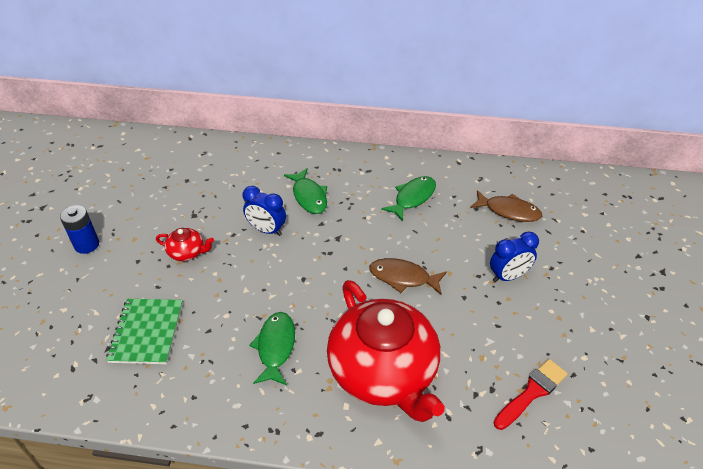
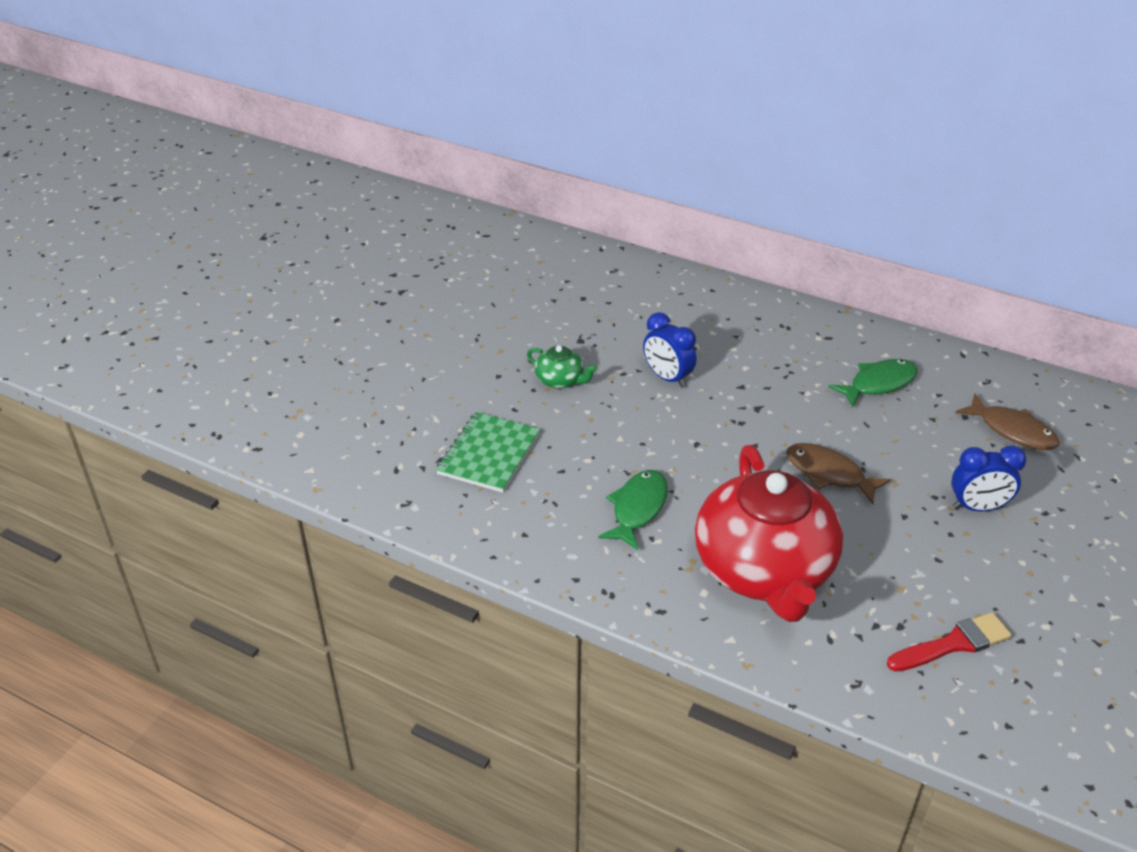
camera: 20 degrees right, 5 degrees down
(87, 245) = (443, 344): blue battery -> none
(187, 252) = (560, 380): red teapot -> green teapot
(309, 196) = (736, 351): green fish -> none

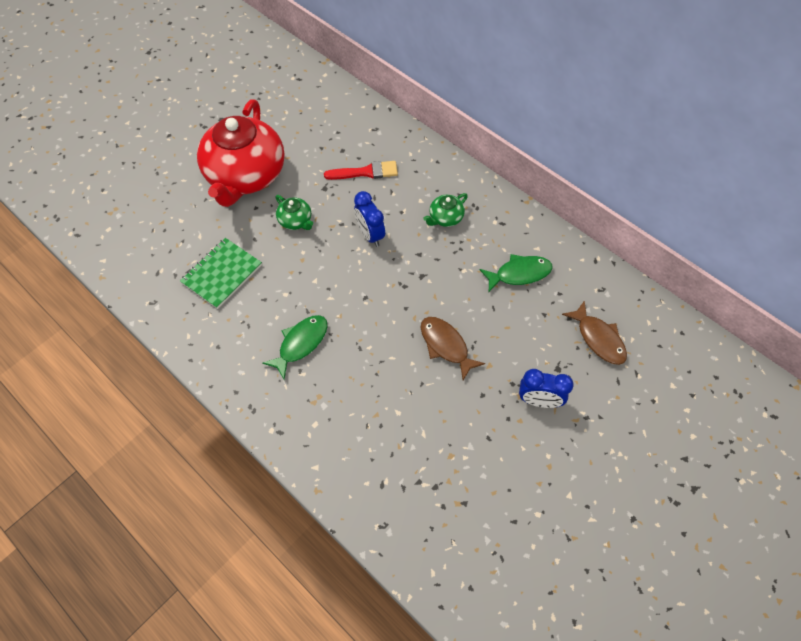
camera: 15 degrees right, 20 degrees up
(754, 344) = (445, 218): none -> green teapot
(764, 570) = (363, 416): red teapot -> red teapot (246, 176)
(953, 644) = (465, 511): red brush -> red brush (365, 172)

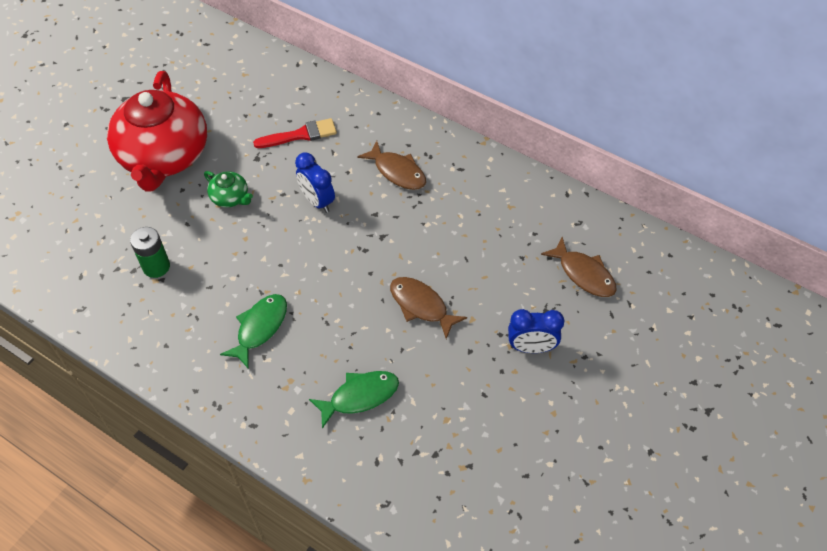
camera: 10 degrees left, 5 degrees down
(222, 274) = (156, 266): green notebook -> green battery
(445, 218) = (397, 172): green teapot -> brown fish
(519, 273) = (488, 219): green fish -> green fish (360, 396)

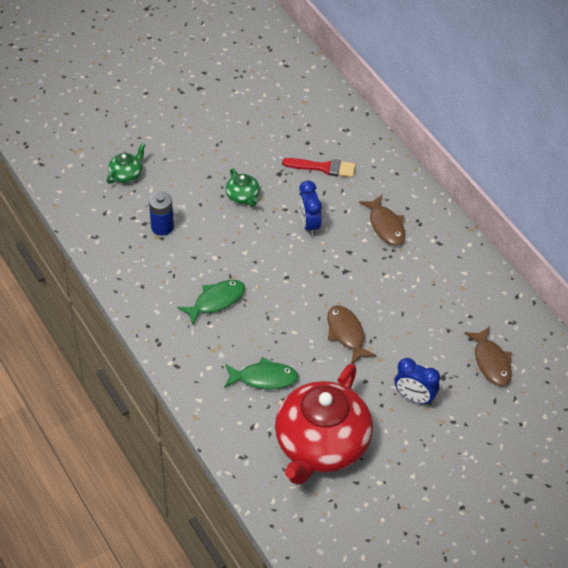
camera: 25 degrees right, 5 degrees down
(86, 222) = (126, 174): none -> green teapot
(156, 266) = (162, 227): green battery -> blue battery
(164, 156) = (208, 146): red teapot -> red teapot (321, 445)

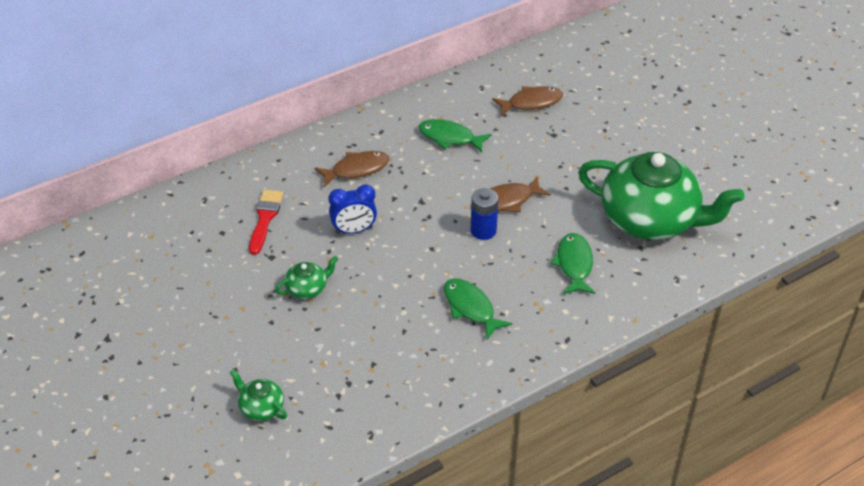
camera: 90 degrees left, 5 degrees down
(162, 227) = (355, 364): blue battery -> blue battery (483, 231)
(321, 445) = (650, 219): red teapot -> green teapot
(414, 398) = (581, 154): blue clock -> none
(433, 294) = (449, 137): none -> green fish

